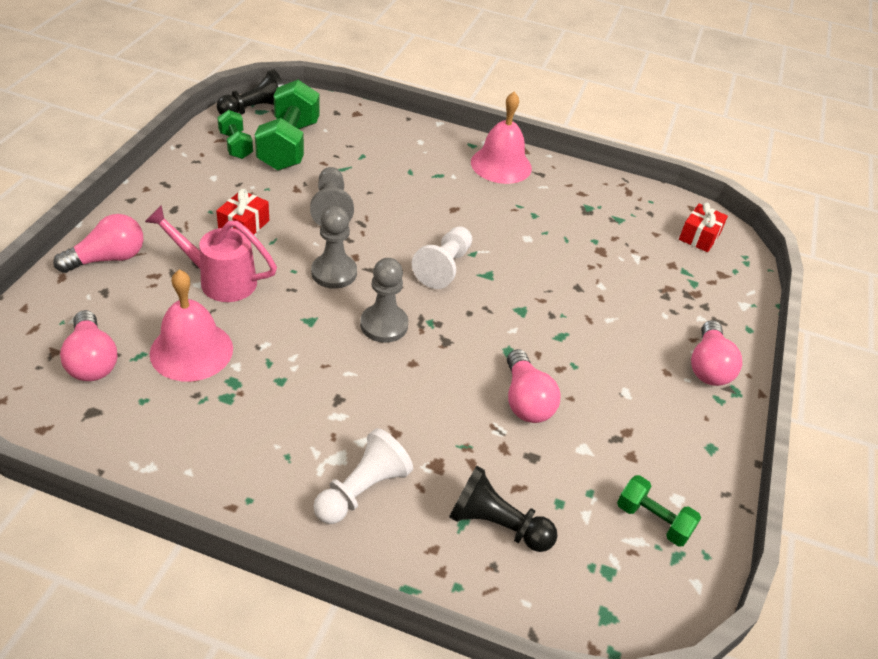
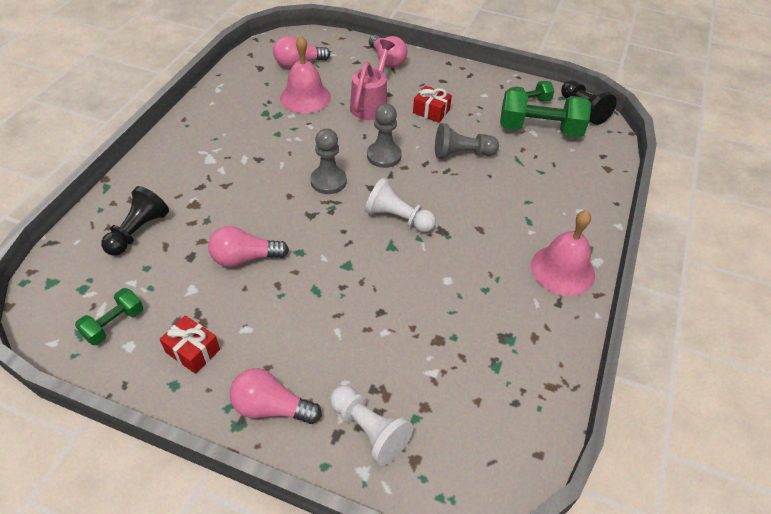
camera: 95 degrees right, 5 degrees up
(362, 490) = (182, 169): white pawn -> white pawn (369, 430)
(699, 236) = (481, 450): red gift -> red gift (193, 351)

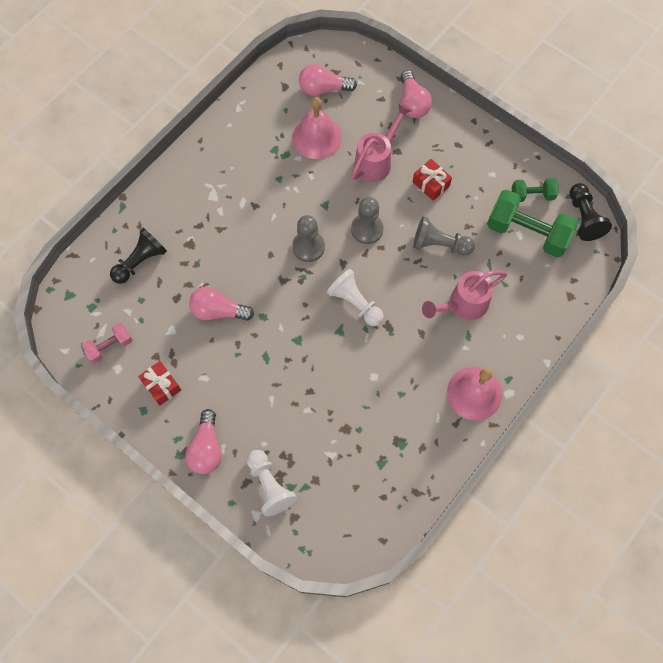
camera: 20 degrees right, 20 degrees up
(114, 324) = (110, 346): green dumbbell -> pink dumbbell
(271, 407) = (206, 448): pink light bulb -> pink light bulb turned 120 degrees counterclockwise
(510, 196) = (463, 304): none -> pink watering can

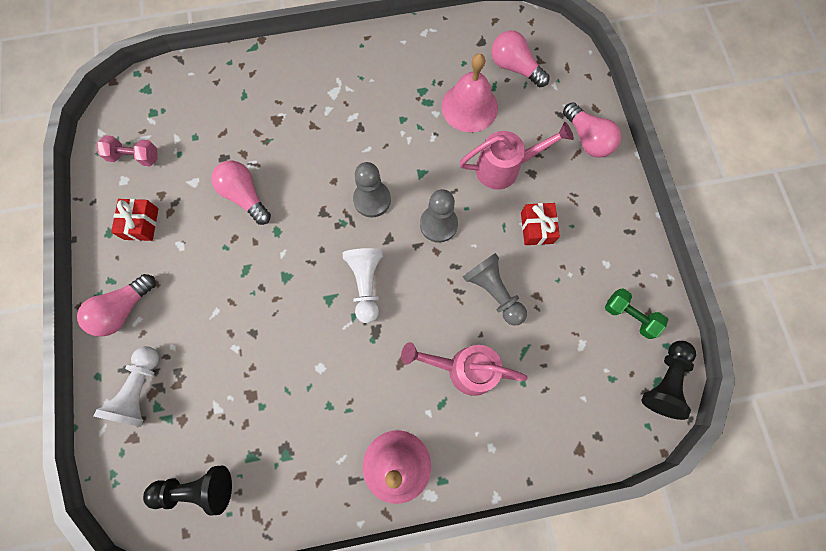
camera: 40 degrees right, 5 degrees up
(140, 261) = (224, 104): black pawn -> black pawn (197, 488)
(412, 103) = (587, 139): pink light bulb -> pink light bulb turned 60 degrees counterclockwise
(527, 232) = (591, 349): green dumbbell -> none

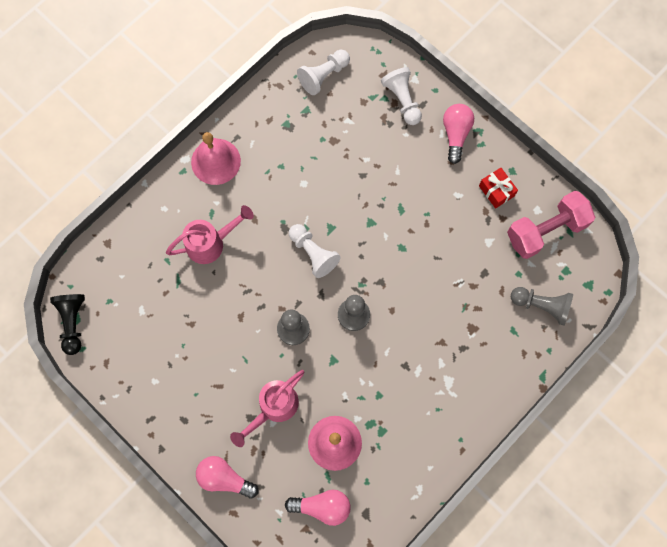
camera: 145 degrees right, 0 degrees up
(135, 157) = (546, 231): pink dumbbell -> pink dumbbell, size x1.86
(197, 488) = (323, 76): black pawn -> white pawn
(245, 196) = (444, 256): pink light bulb -> none
(493, 292) = (223, 306): grey pawn -> grey pawn (541, 306)
(536, 228) = (220, 374): red gift -> none
(629, 316) = (118, 352): green dumbbell -> none

